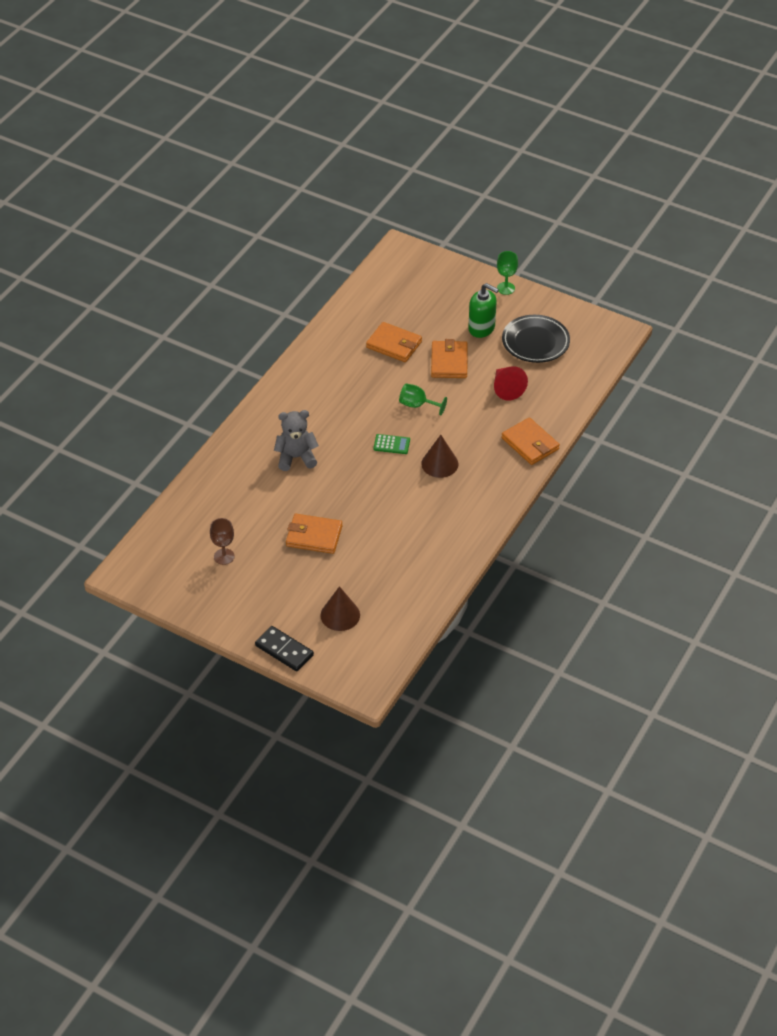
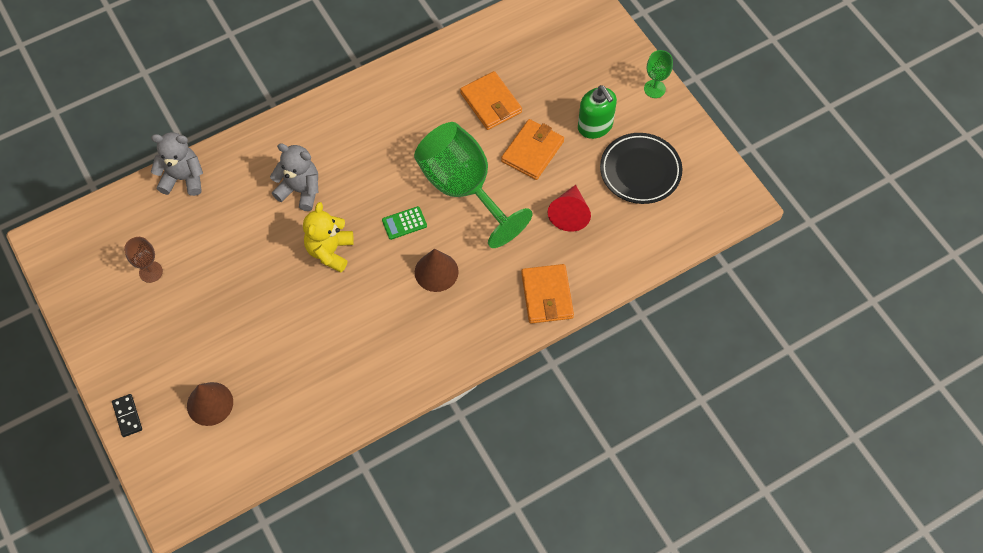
camera: 30 degrees right, 15 degrees up
(198, 488) = (183, 178): none -> grey teddy bear
(284, 650) = (127, 416): black domino -> black domino, size x0.64
(314, 536) = (251, 294): orange wallet -> none
(351, 485) = (330, 251): none -> yellow teddy bear
(391, 444) = (404, 223): green calculator -> green calculator turned 120 degrees clockwise
(417, 405) = (463, 188): green goblet -> green goblet, size x2.33

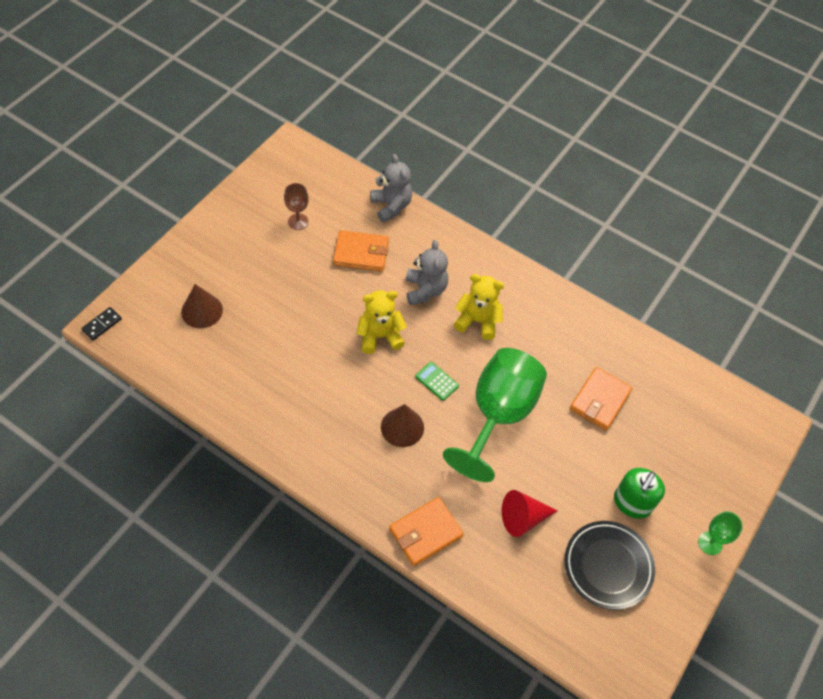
camera: 60 degrees right, 5 degrees down
(127, 416) = (168, 261): black domino -> black domino (102, 324)
(359, 161) = (478, 321): none -> yellow teddy bear
(532, 151) = (570, 457): orange wallet -> orange wallet (361, 253)

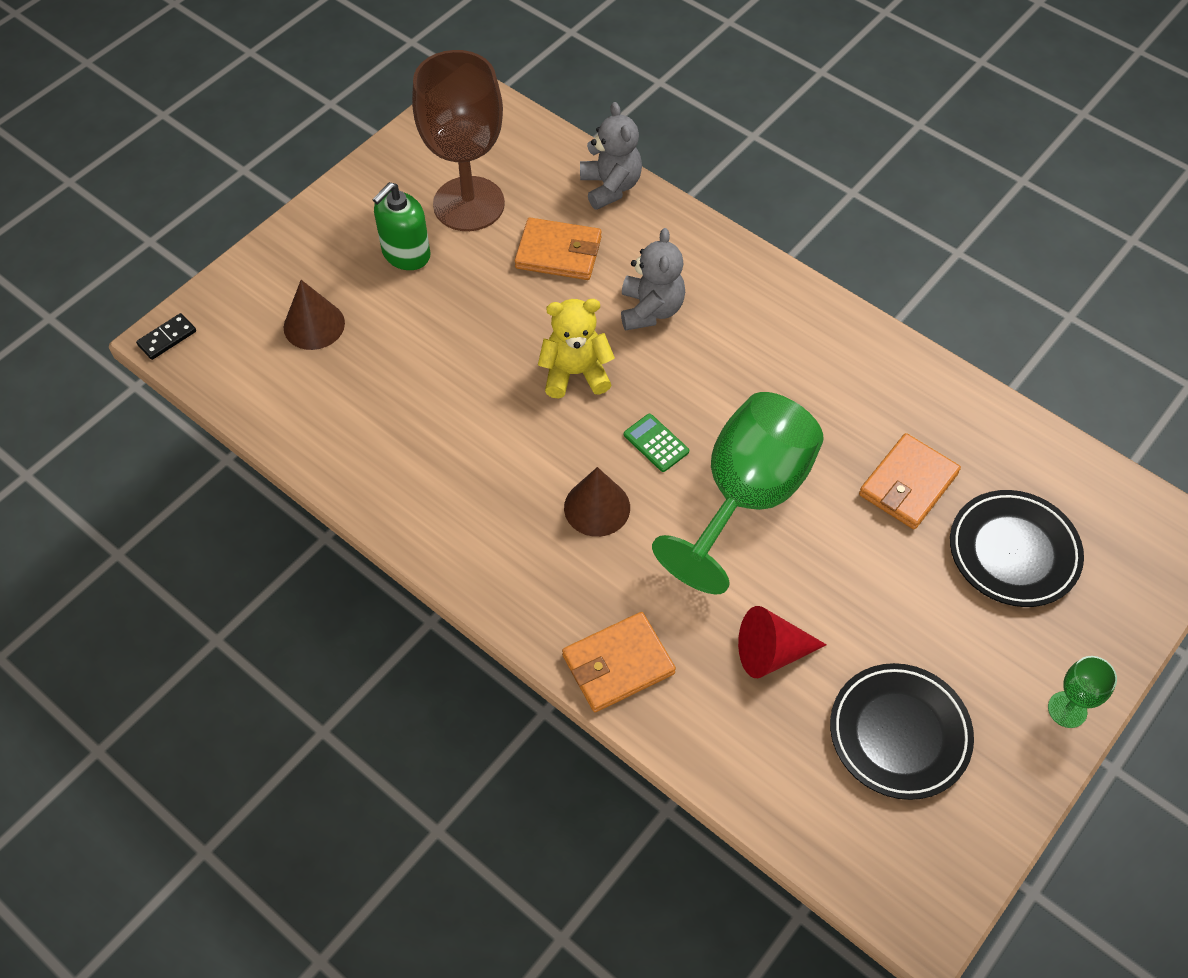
camera: 10 degrees right, 0 degrees up
(298, 221) = (469, 204): brown goblet -> brown goblet, size x2.33
(478, 321) = (727, 358): yellow teddy bear -> none
(632, 503) = (946, 641): green soap dispenser -> green soap dispenser (406, 254)
(669, 441) = (1013, 552): none -> black plate

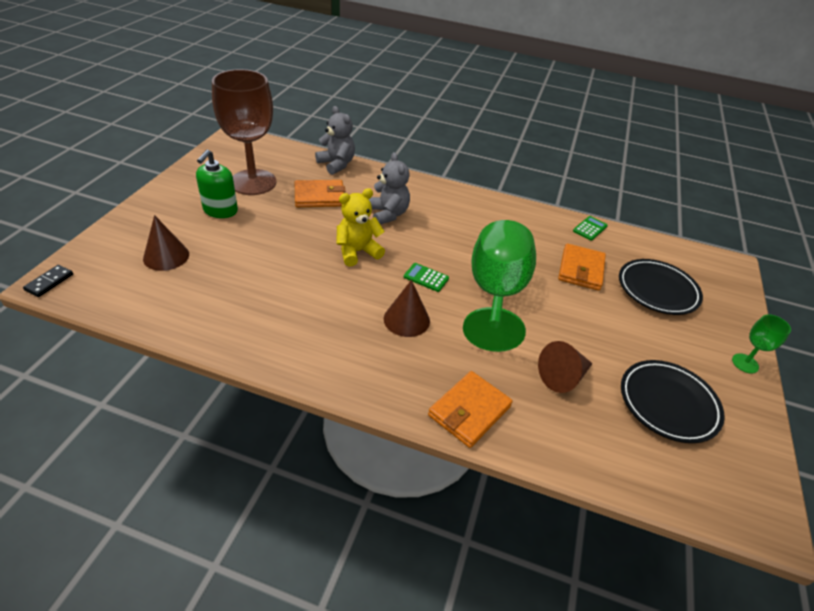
camera: 25 degrees left, 15 degrees down
(771, 653) = (562, 377): red cone -> brown cone
(975, 408) = (590, 228): none -> green calculator

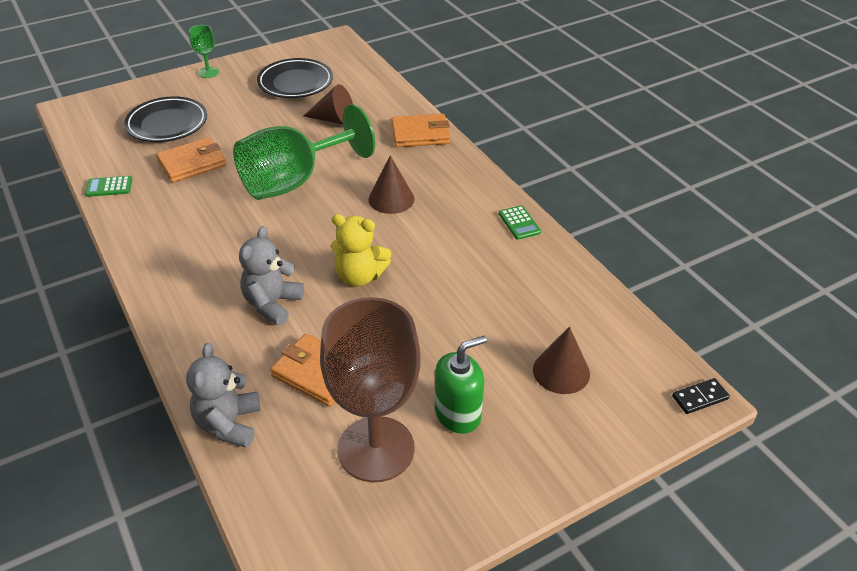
camera: 135 degrees left, 0 degrees up
(426, 277) = (330, 221): green calculator -> green calculator (519, 223)

